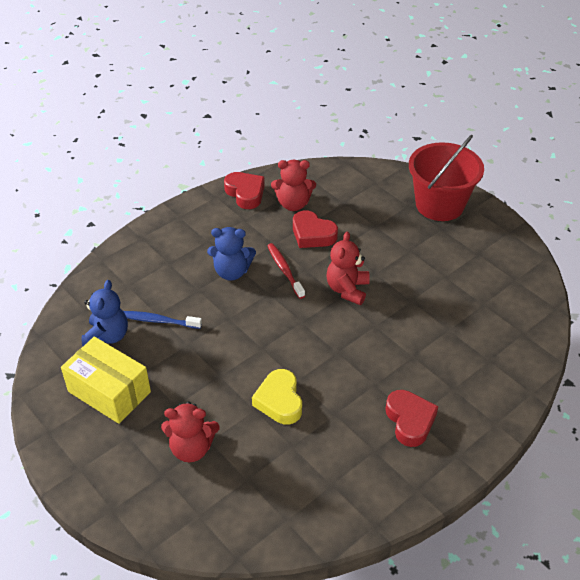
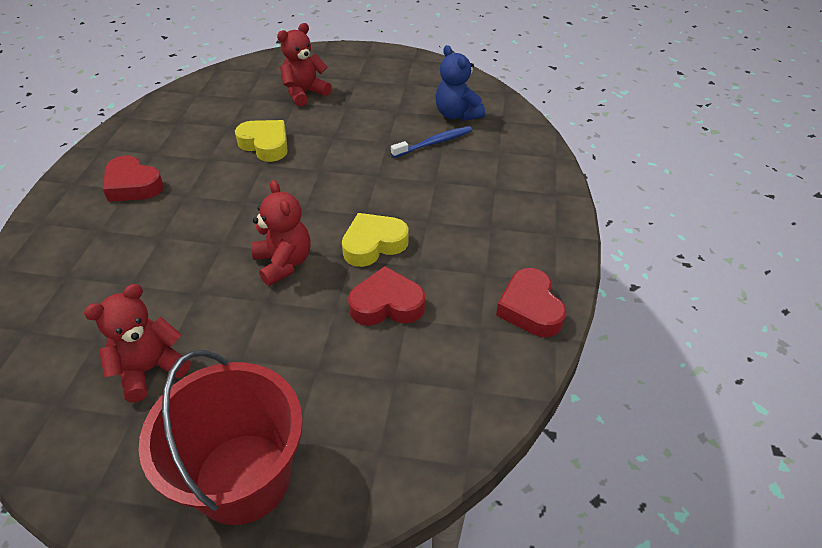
camera: 140 degrees right, 0 degrees up
(109, 391) = (405, 91): yellow box -> none
(232, 272) = (425, 212): blue teddy bear -> none
(245, 193) = (530, 308): red heart -> red heart turned 60 degrees clockwise
(284, 270) = (373, 244): red toothbrush -> yellow heart
(293, 204) = (456, 332): red teddy bear -> red teddy bear (150, 369)

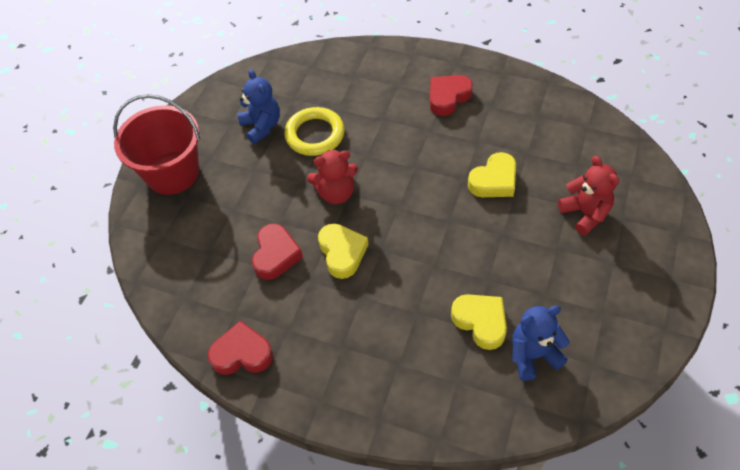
camera: 105 degrees right, 10 degrees up
(150, 369) = (262, 126): red teddy bear -> blue teddy bear
(178, 301) = (315, 135): none -> yellow ring
(434, 143) = (480, 322): blue toothbrush -> yellow heart

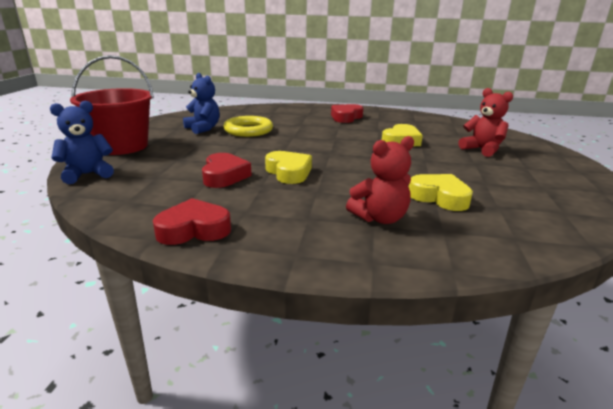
camera: 15 degrees left, 30 degrees down
(336, 193) = (273, 149): red teddy bear -> red teddy bear (380, 218)
(533, 355) = (504, 211): blue teddy bear -> blue teddy bear (87, 174)

